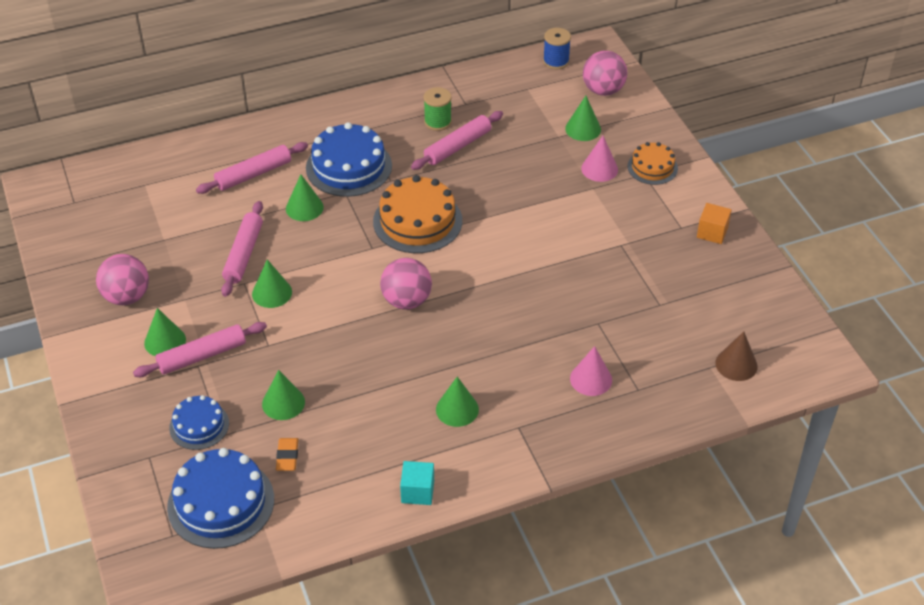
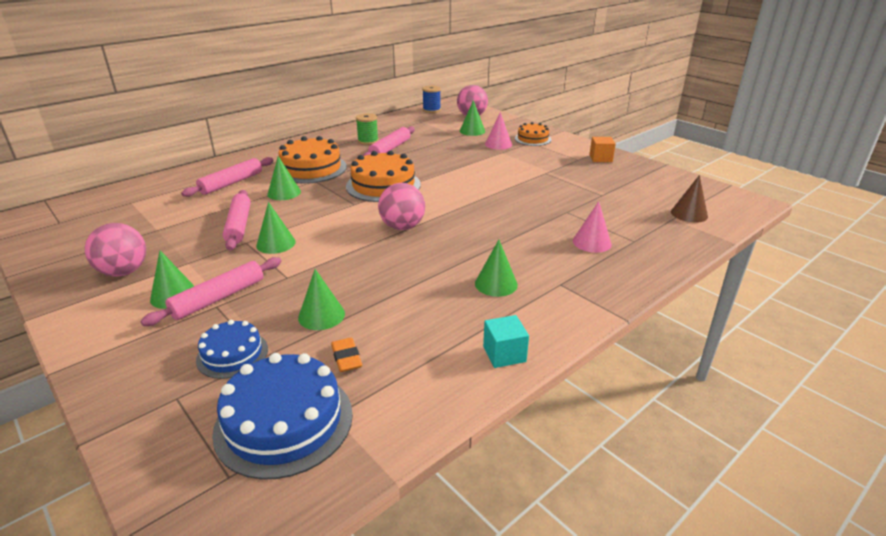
camera: 20 degrees left, 15 degrees down
(349, 167) = (311, 168): blue cake -> orange cake

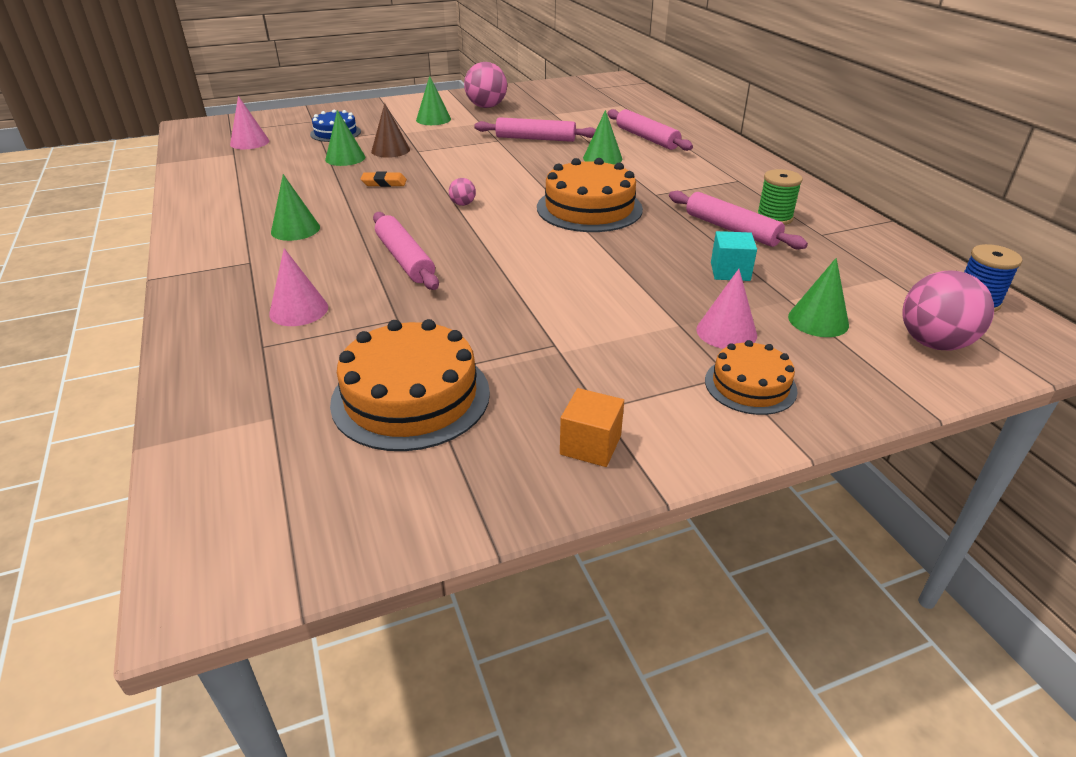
camera: 110 degrees right, 5 degrees up
(218, 298) = (413, 130): pink rolling pin -> pink rolling pin (405, 259)
(276, 243) = (483, 150): green cone -> none
(284, 422) = (249, 142): blue cake -> pink cone
(311, 168) = (671, 175): orange cake -> orange cake (411, 397)
(346, 358) = (282, 161): orange eraser -> orange eraser (384, 183)
(402, 227) = (463, 204): pink ball -> pink ball, size x0.47
(504, 354) = (201, 212): turquoise cube -> turquoise cube (730, 271)
(689, 214) = (264, 447): brown cone -> brown cone (390, 150)

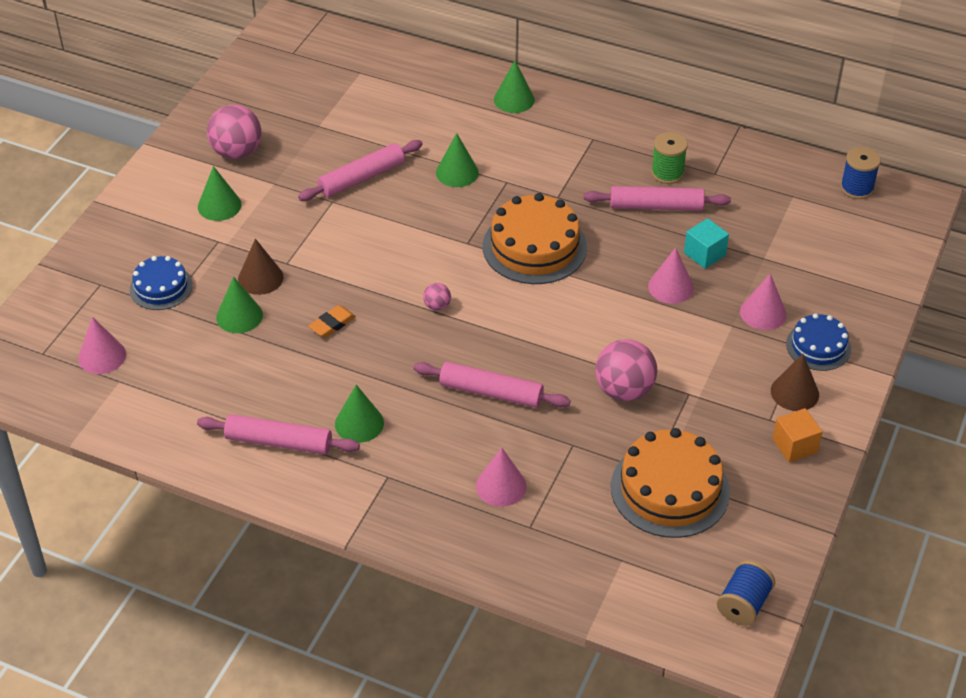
camera: 45 degrees left, 10 degrees up
(288, 542) = (743, 604): none -> blue spool
(646, 138) = (453, 118): pink rolling pin -> pink rolling pin (279, 442)
(662, 275) = (671, 287): none -> pink cone
(663, 404) = (794, 392): none -> brown cone
(750, 385) = (818, 346): orange cake -> blue cake
(818, 320) = (797, 266): green cone -> green cone (514, 99)
(933, 343) = (868, 244): pink ball -> pink ball (624, 390)

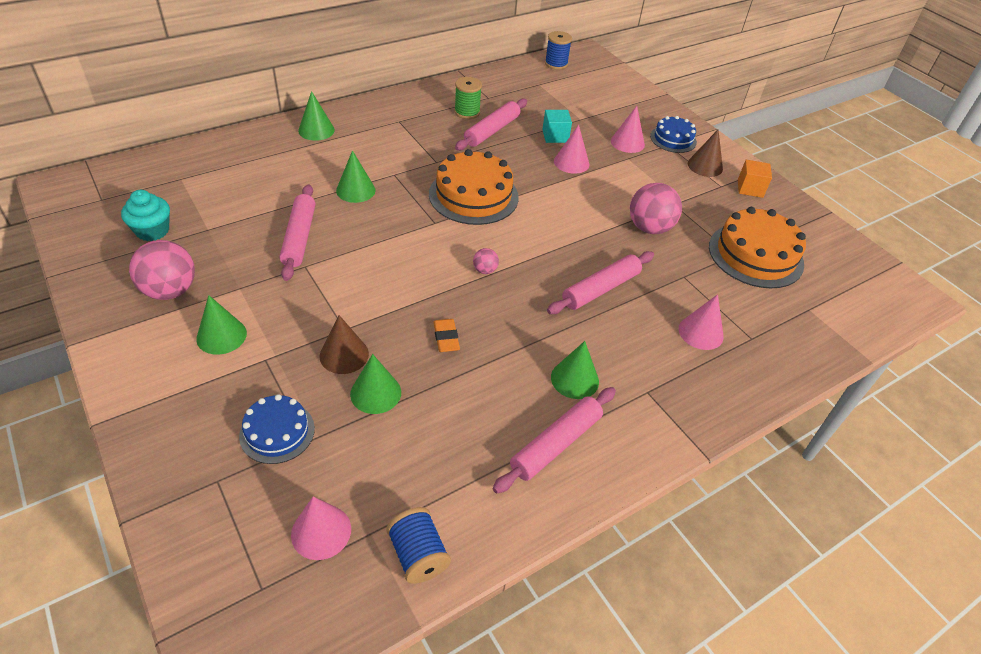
camera: 60 degrees left, 0 degrees up
(287, 101) = (152, 231): none -> turquoise cupcake
(743, 604) = (876, 276): blue spool -> blue spool (418, 555)

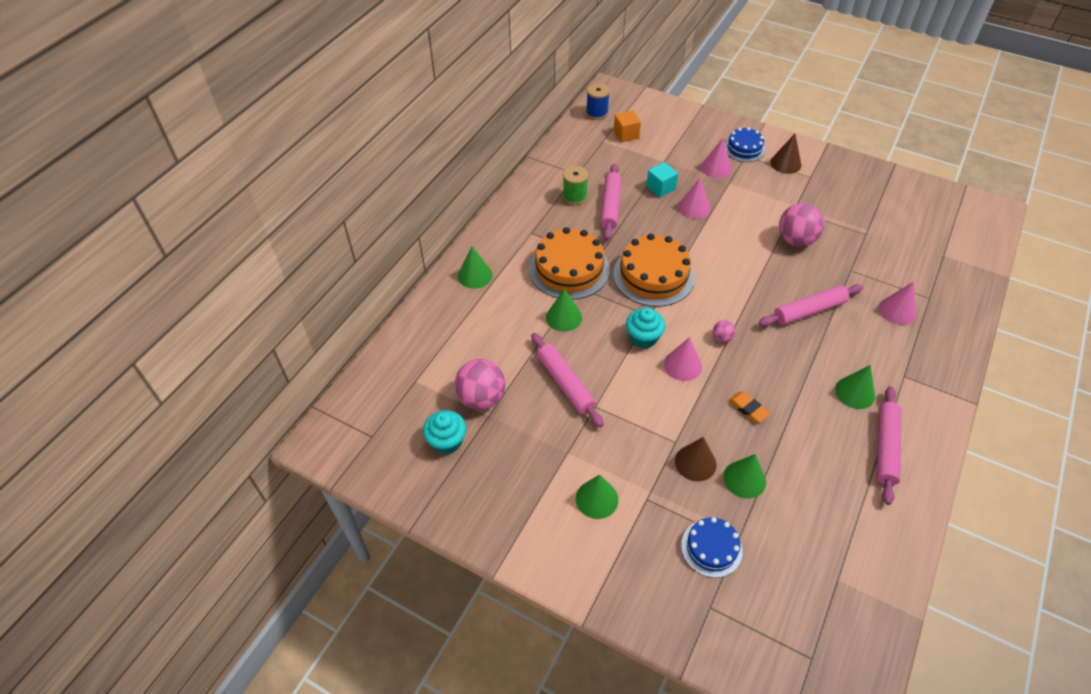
camera: 25 degrees left, 5 degrees up
(170, 291) = (519, 485): pink ball -> pink ball (481, 398)
(321, 531) = (808, 598): pink cone -> pink cone (682, 365)
(409, 236) = (643, 338): none -> turquoise cupcake
(418, 555) = (877, 575): blue spool -> none
(600, 289) = (809, 310): pink rolling pin -> pink rolling pin turned 45 degrees clockwise
(750, 188) = (830, 169): orange cube -> orange cube (626, 134)
(755, 255) = (879, 227): orange cake -> orange cake (569, 269)

